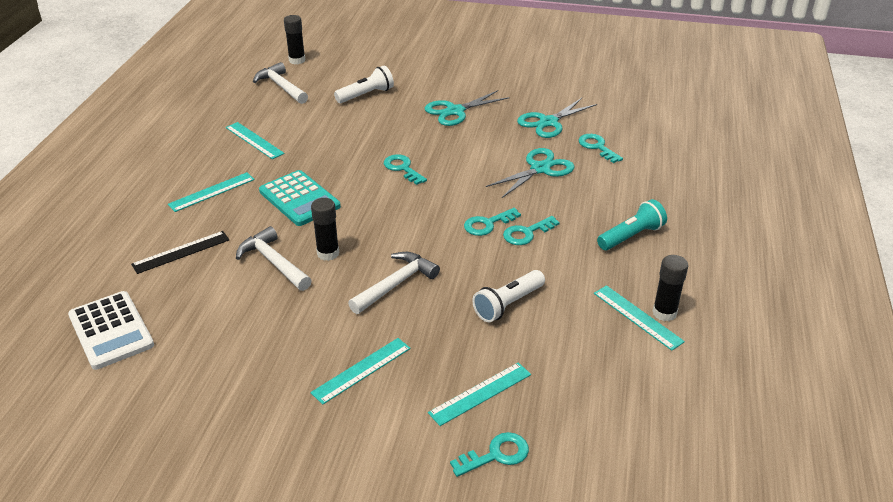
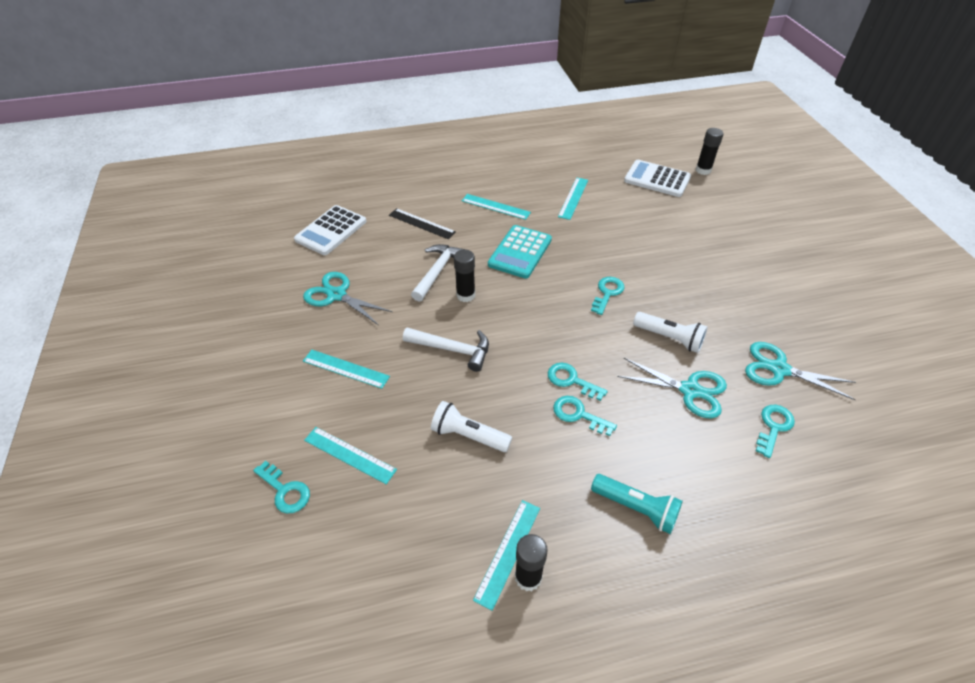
camera: 65 degrees right, 10 degrees up
(281, 86) = (657, 179): white hammer -> white calculator
(366, 95) = (694, 228): white flashlight -> white flashlight (669, 338)
(455, 111) = (727, 293): turquoise scissors -> turquoise scissors (337, 295)

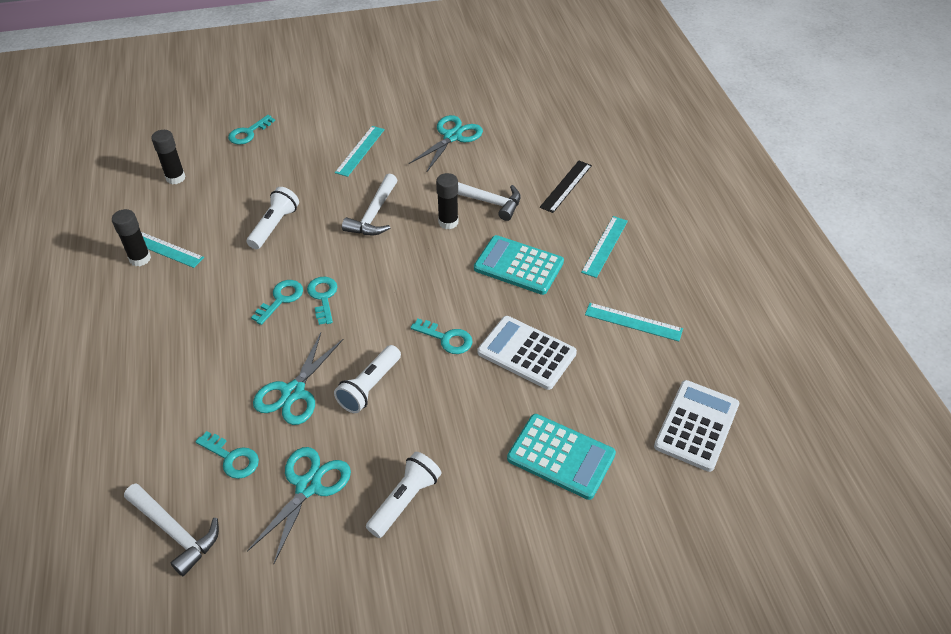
camera: 90 degrees right, 0 degrees up
(331, 231) = (549, 123): white calculator -> white calculator (526, 353)
(349, 455) = (271, 161): turquoise ruler -> none
(571, 380) = (323, 297): turquoise key -> turquoise key turned 45 degrees counterclockwise
(636, 508) = (175, 330): turquoise flashlight -> none
(701, 235) = (561, 456): none -> turquoise calculator
(703, 170) = (735, 495): black glue stick -> black glue stick (175, 178)
(767, 311) = (405, 500): none -> white flashlight
(861, 457) = (175, 532): none -> white hammer

